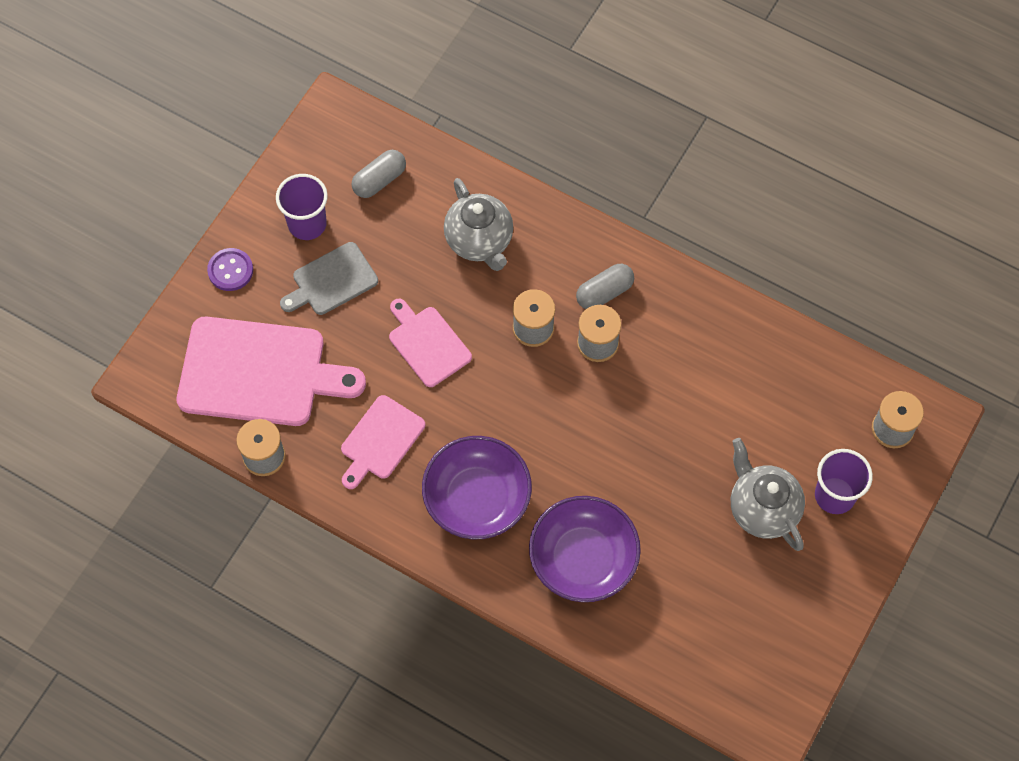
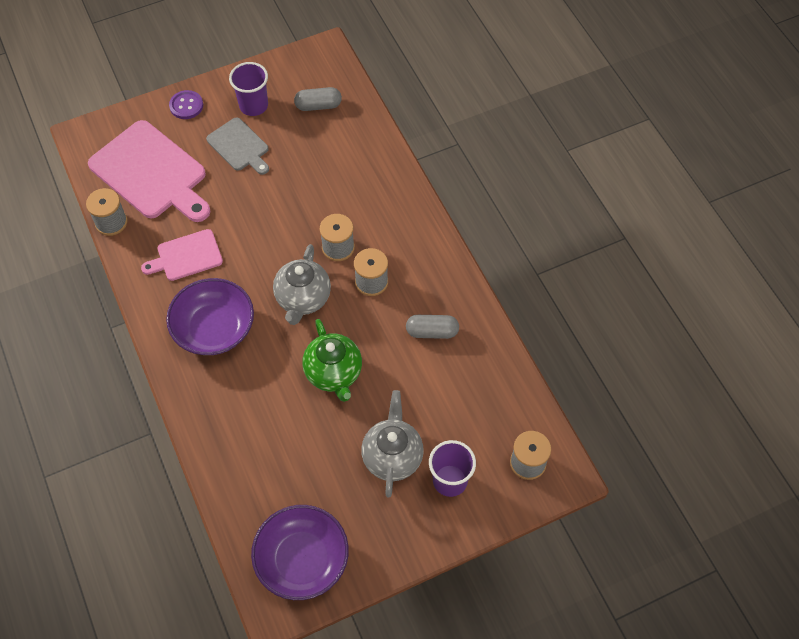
camera: 35 degrees right, 5 degrees down
(332, 281) = (239, 146): grey cutting board -> grey cutting board turned 135 degrees counterclockwise
(427, 344) = (264, 217): pink cutting board -> none
(479, 241) = (349, 176): grey teapot -> grey teapot (303, 299)
(583, 559) = (247, 410): purple bowl -> purple bowl (302, 560)
(604, 292) = (402, 253): grey capsule -> grey capsule (432, 332)
(638, 464) = (334, 373): none -> green teapot

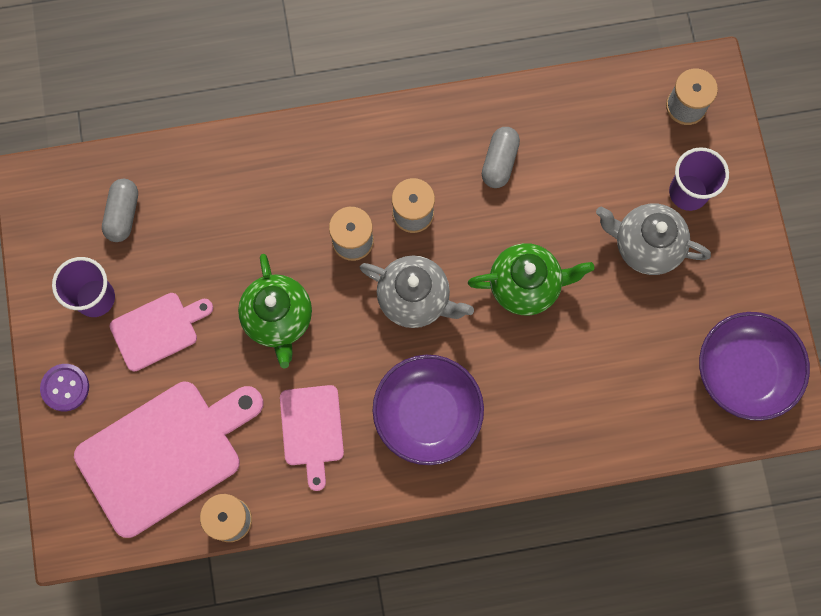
camera: 75 degrees left, 15 degrees up
(239, 146) = (157, 330): grey cutting board -> pink cutting board
(265, 215) = (278, 319): none -> green teapot

